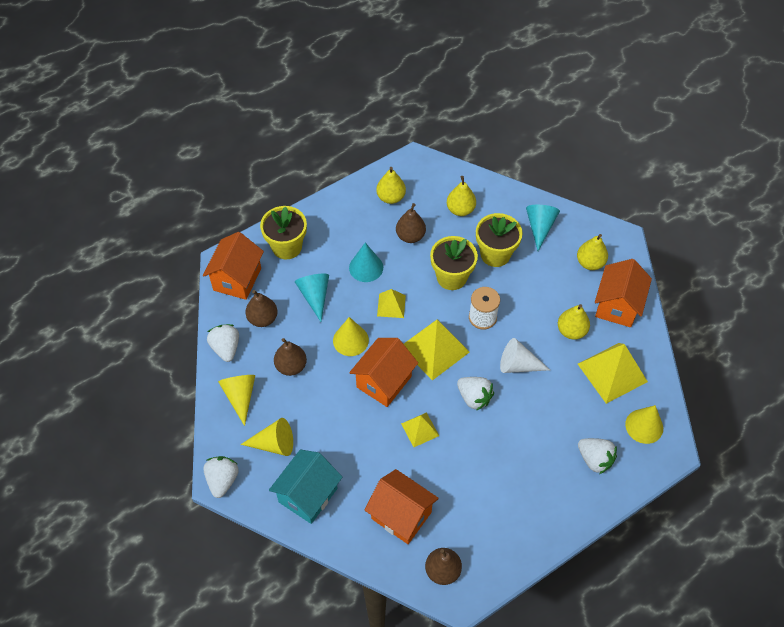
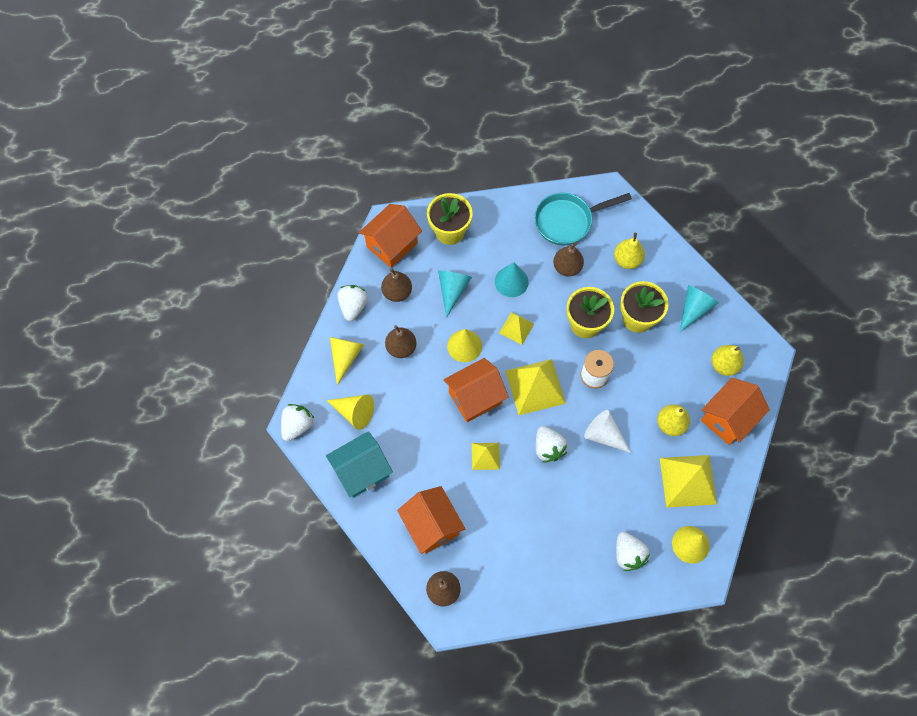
camera: 25 degrees right, 10 degrees up
(391, 197) = (567, 221): yellow pear -> turquoise pan

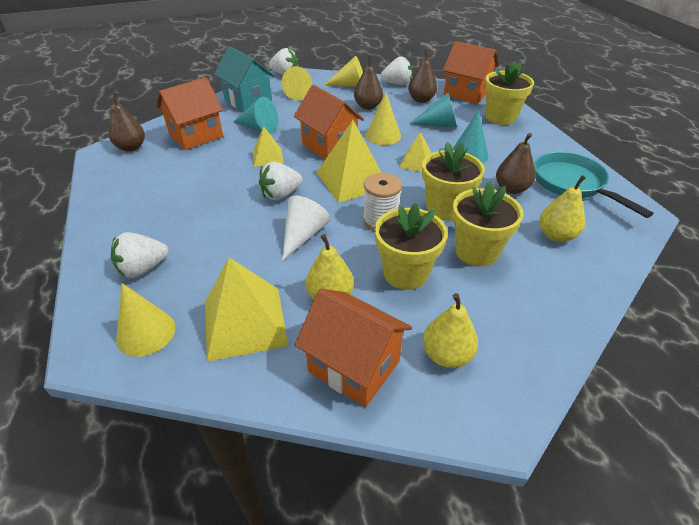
camera: 80 degrees right, 25 degrees down
(654, 371) = (405, 273): none -> yellow flower pot
(694, 309) = (525, 310): turquoise cone -> turquoise cone (259, 128)

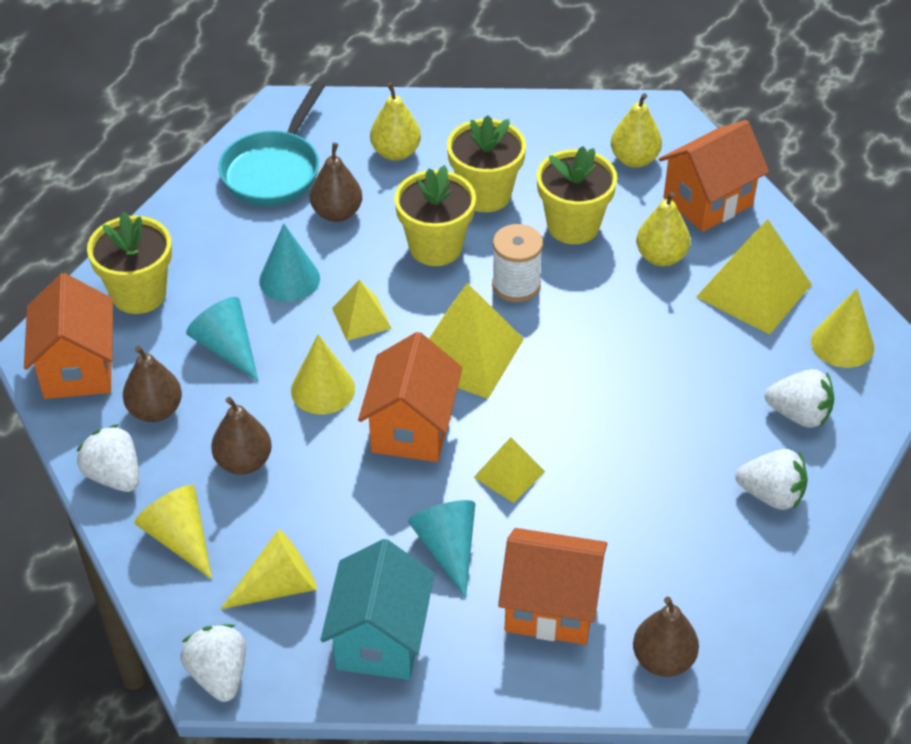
camera: 130 degrees left, 5 degrees up
(281, 194) = (568, 398): white strawberry -> white strawberry (771, 495)
(303, 235) = (608, 330): white cone -> none
(353, 366) = (708, 201): orange house -> orange house turned 60 degrees clockwise

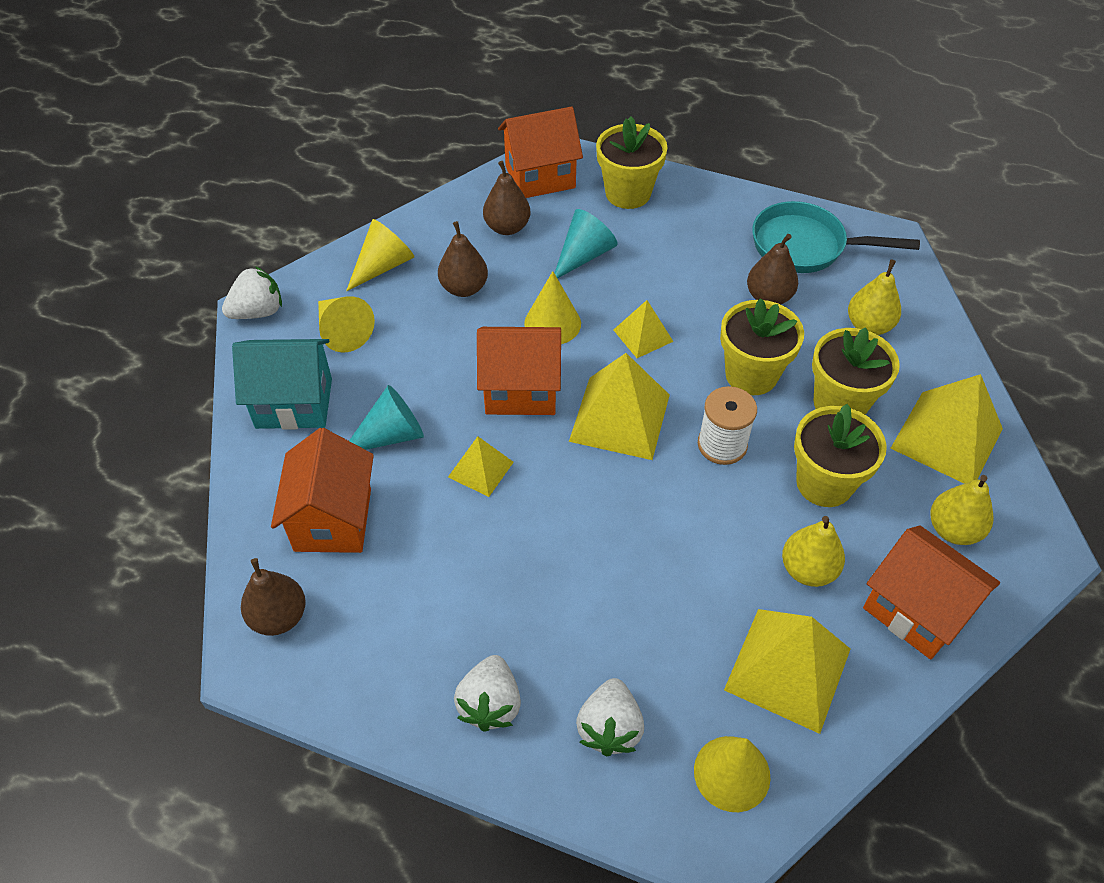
camera: 80 degrees right, 5 degrees up
(114, 476) = (438, 218): white strawberry -> none
(289, 279) = (674, 280): turquoise cone -> none
(539, 137) = (947, 438): none -> yellow pyramid

